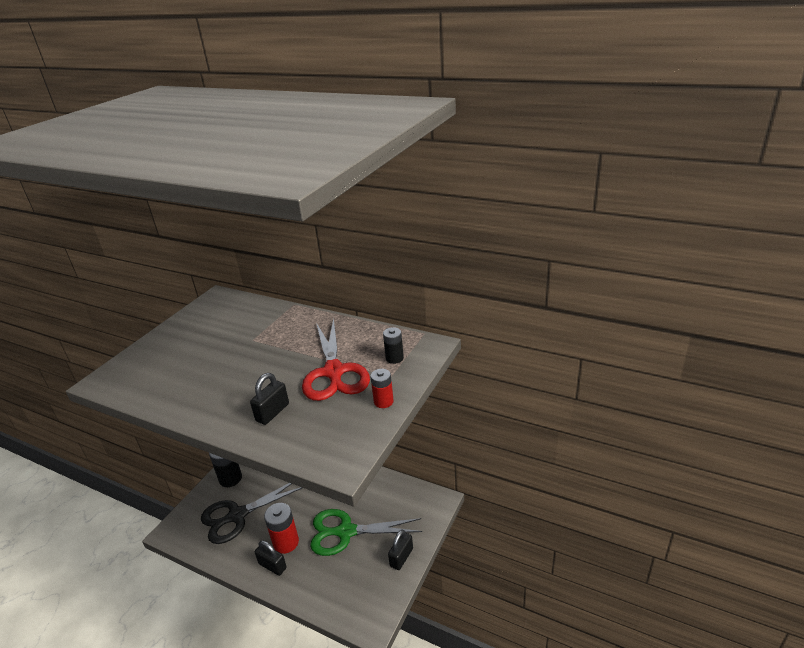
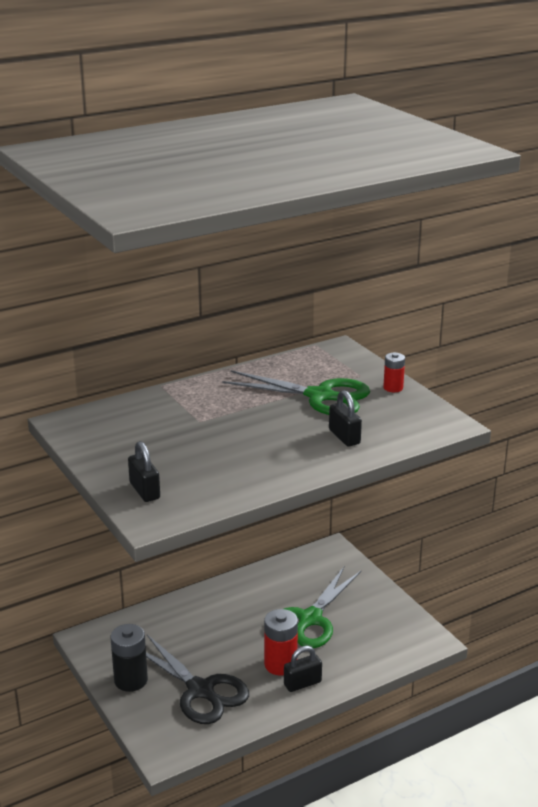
camera: 60 degrees left, 5 degrees down
(237, 515) = (200, 690): black scissors -> black scissors turned 45 degrees counterclockwise
(334, 372) = (319, 396): red scissors -> green scissors
(394, 358) = (336, 366): black battery -> none
(401, 557) = (376, 596): black padlock -> black padlock (144, 491)

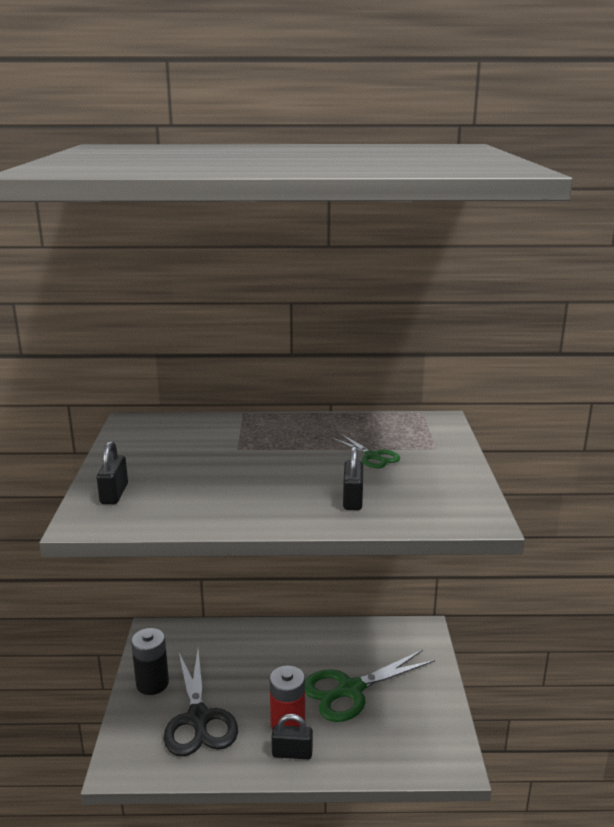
camera: 30 degrees right, 5 degrees down
(319, 396) = (372, 456): green scissors -> green scissors, size x0.51
(393, 388) = (456, 467): red battery -> none

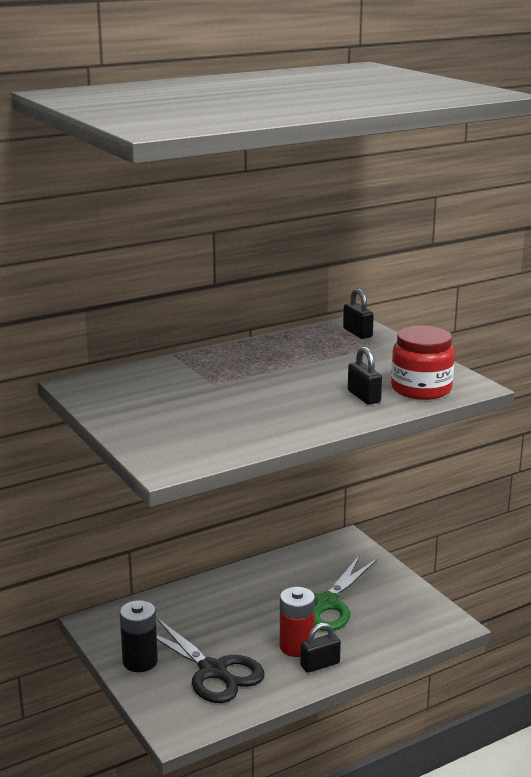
camera: 30 degrees left, 0 degrees up
(114, 494) = (158, 442): black padlock -> black padlock (357, 333)
(372, 456) = (336, 363): green scissors -> none
(421, 507) = (421, 389): none -> red jar

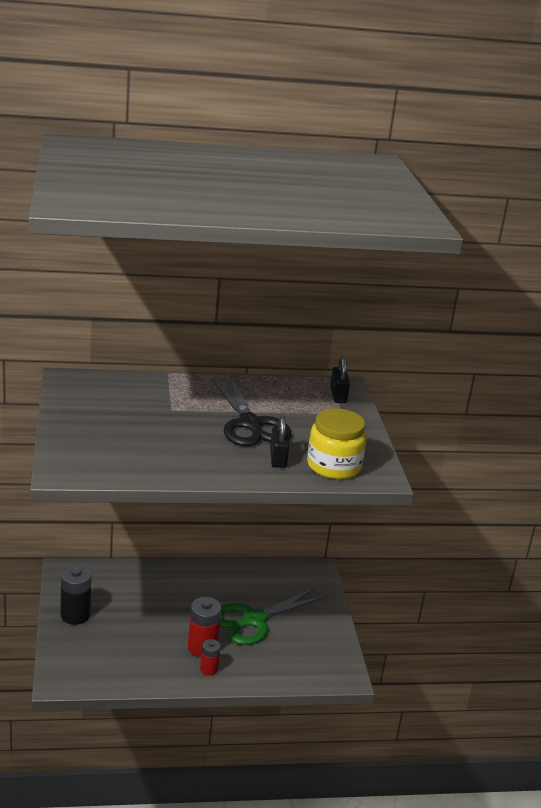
camera: 20 degrees right, 5 degrees up
(213, 671) = (123, 643): black scissors -> black scissors (250, 424)
(320, 664) = (209, 669): black padlock -> red battery
(421, 389) = (333, 466): red jar -> yellow jar

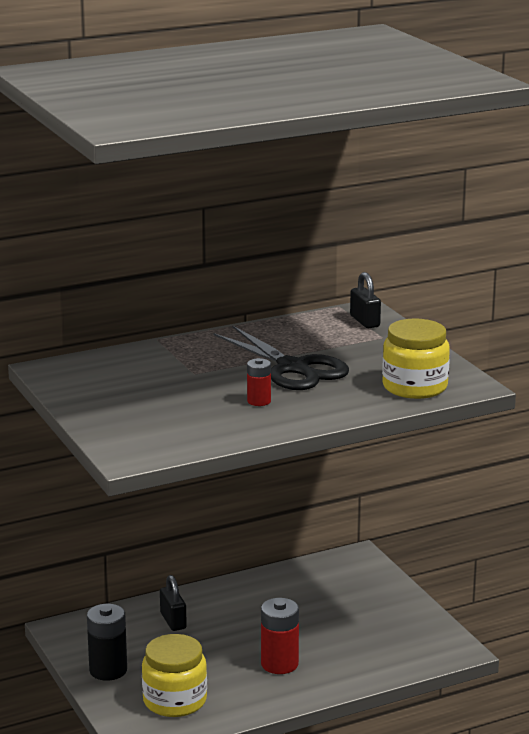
camera: 15 degrees left, 5 degrees down
(106, 656) = (175, 701): none -> yellow jar
(209, 669) = (301, 683): red battery -> red battery (259, 401)
(254, 620) = (320, 622): green scissors -> none
(278, 458) = (350, 393): black padlock -> black padlock (173, 621)

